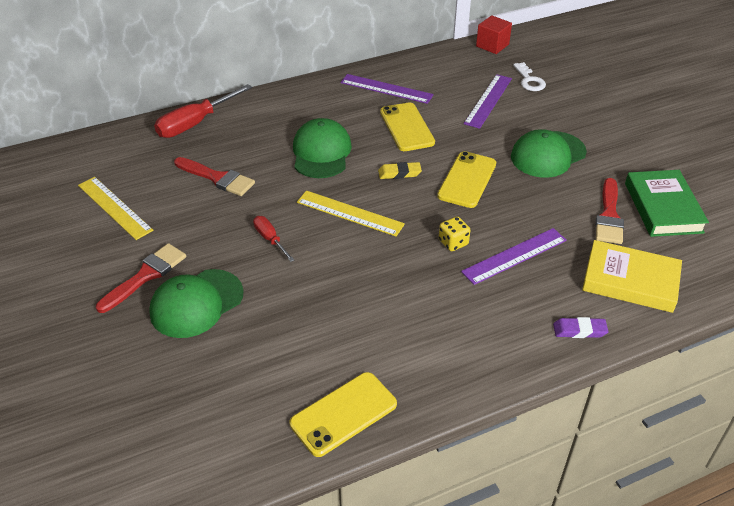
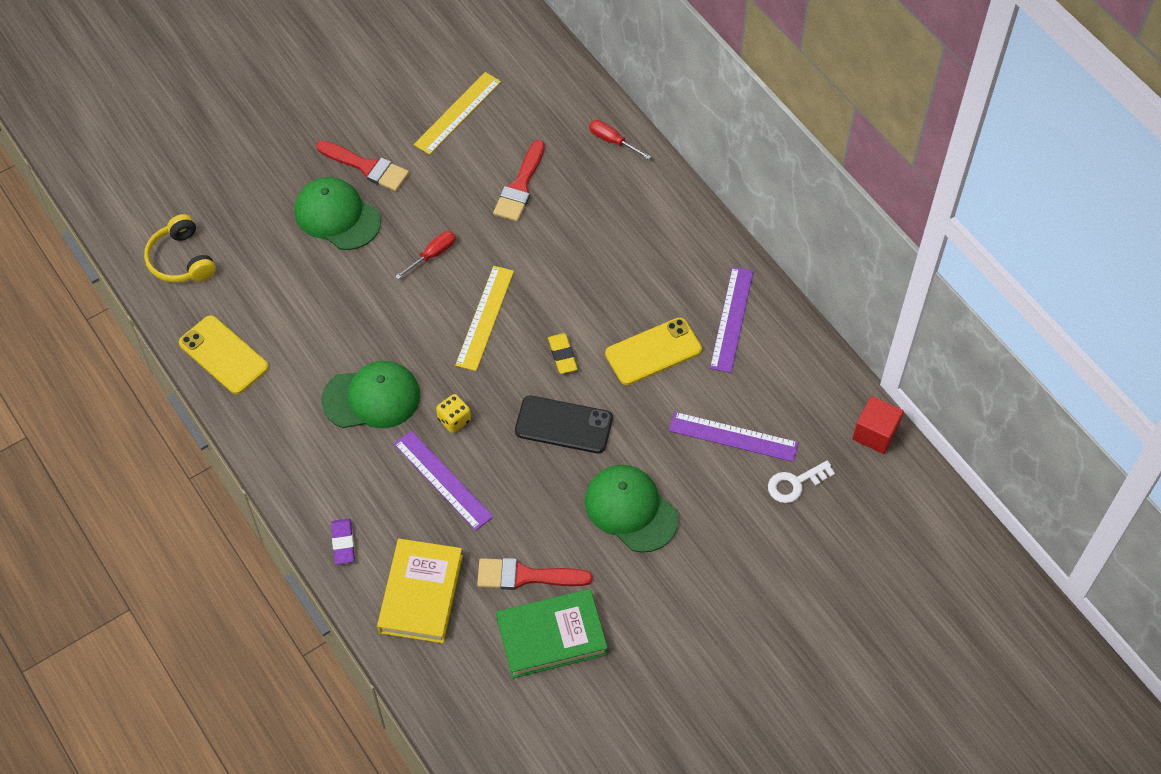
camera: 80 degrees right, 15 degrees up
(195, 123) = (612, 141): red screwdriver -> red screwdriver, size x0.54
(200, 448) = (181, 260): none -> yellow headphones
(321, 152) = (585, 273): green cap -> green cap (372, 398)
(467, 180) = (563, 425): yellow phone -> black phone

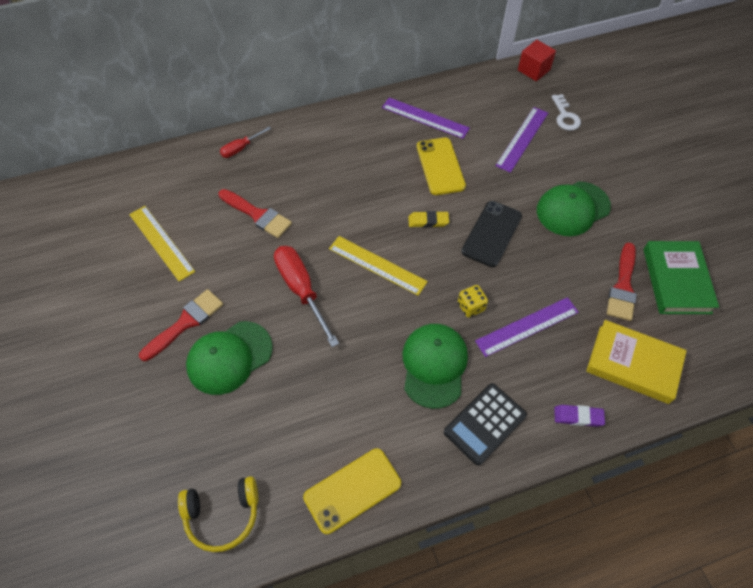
camera: 75 degrees left, 0 degrees up
(316, 456) = (485, 424): none -> black calculator
(433, 255) = (301, 290): red screwdriver -> red screwdriver, size x1.84

